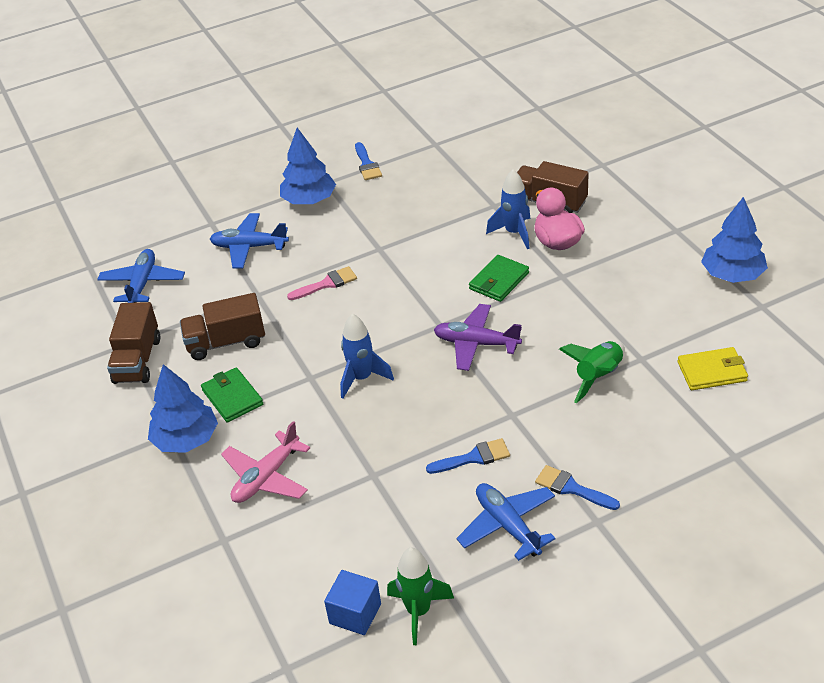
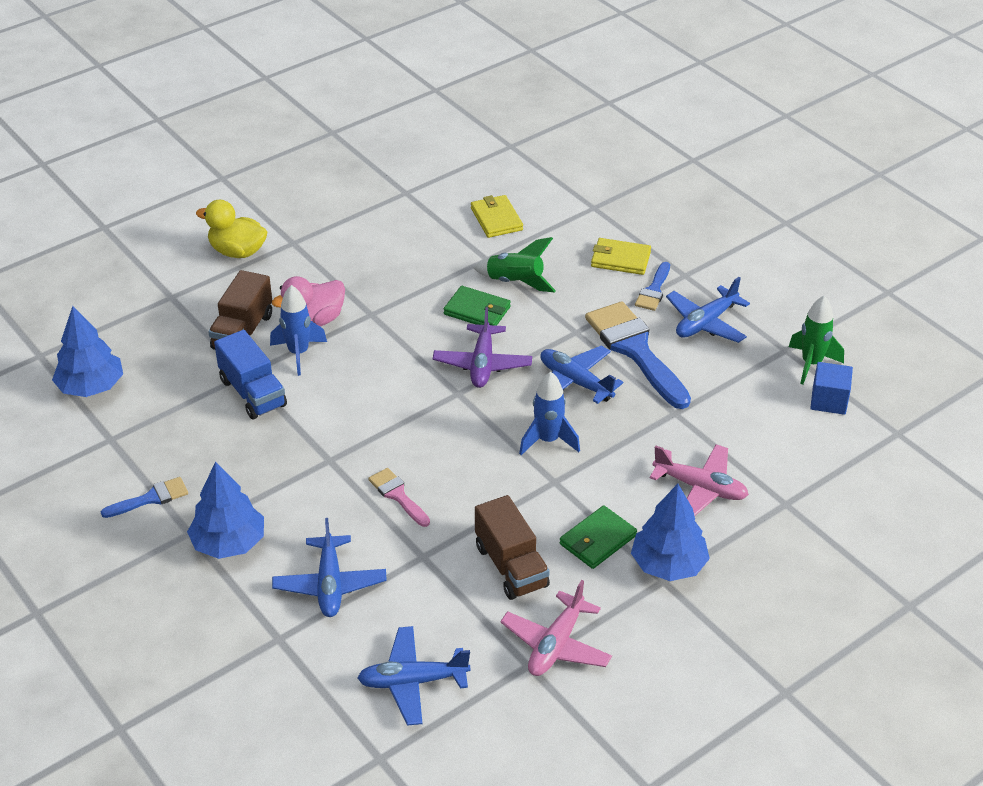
camera: 105 degrees left, 0 degrees up
(137, 360) = (556, 645): brown truck -> pink plane
(436, 406) = (575, 382): none -> blue plane
(469, 209) = (253, 393): none -> blue truck
(474, 457) = (635, 350): blue brush -> blue brush, size x2.01
(499, 281) = (382, 357): green wallet -> green wallet (477, 311)
(631, 467) = (620, 259): none -> yellow wallet
(664, 198) = (237, 252): none -> yellow duck
(732, 275) = (362, 208): blue tree -> blue tree (91, 387)

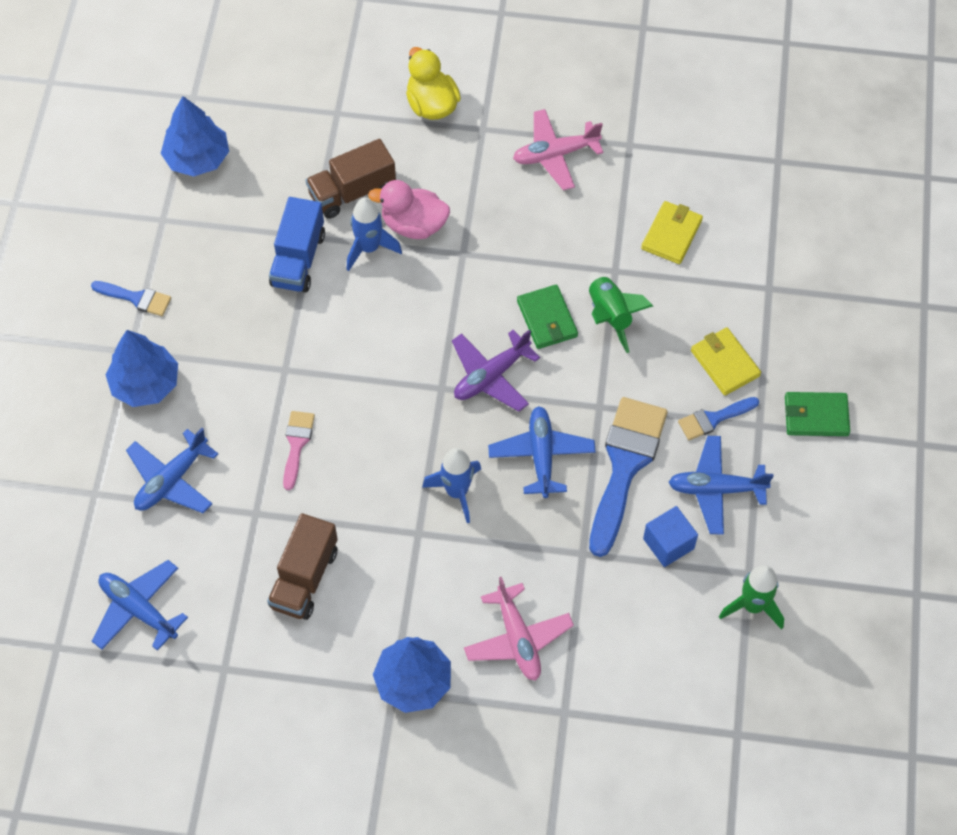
camera: 45 degrees right, 20 degrees up
(556, 645) = (260, 671): pink plane -> pink plane (555, 154)
(597, 540) = (389, 613): green wallet -> green wallet (816, 416)
(829, 400) = (721, 653): blue cube -> blue cube (668, 544)

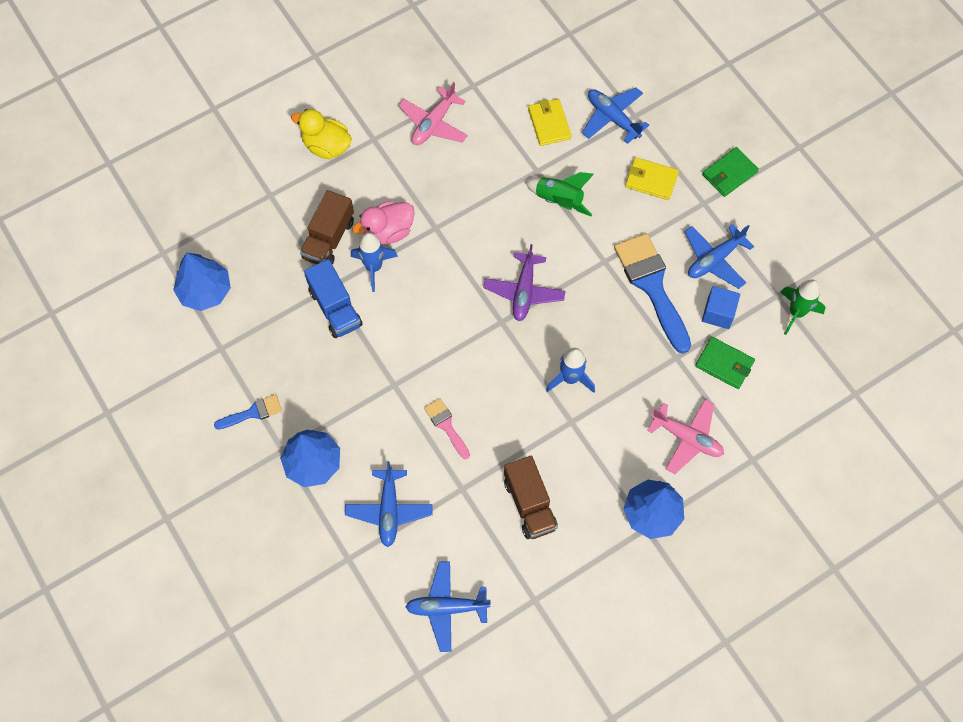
camera: 40 degrees left, 5 degrees up
(541, 455) = (598, 317): blue plane -> blue plane (612, 118)
(547, 319) = (524, 231): green wallet -> green wallet (724, 364)
(713, 419) = (675, 219): blue brush -> none

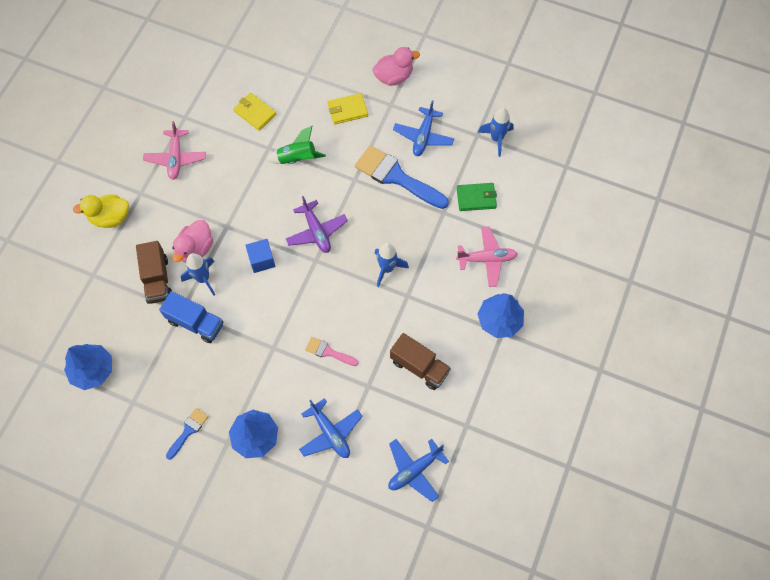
camera: 35 degrees left, 0 degrees up
(612, 118) = (294, 85): blue plane -> none
(718, 313) = (449, 168): blue cube -> blue cube (262, 260)
(729, 173) = (394, 77): green wallet -> pink duck
(796, 313) = (496, 139): green rocket -> blue rocket

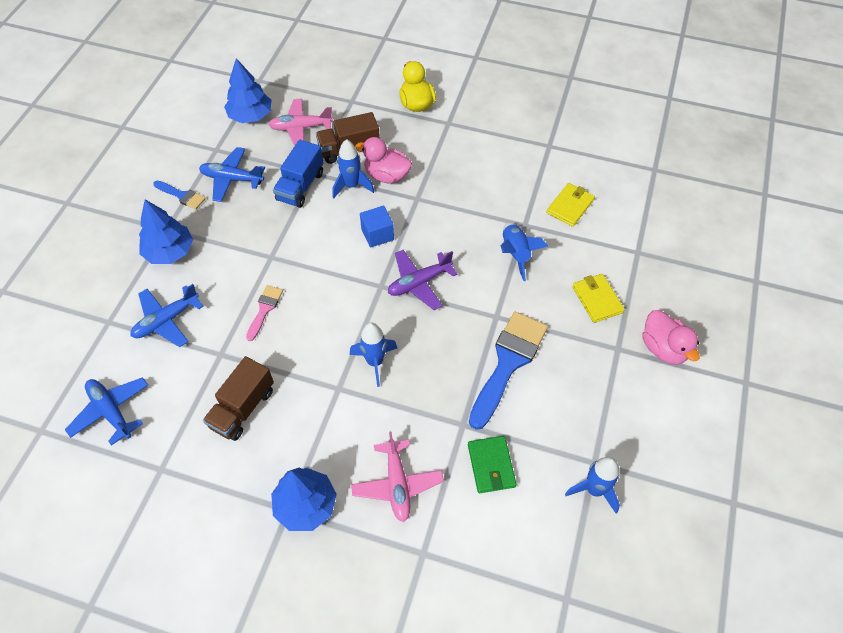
camera: 85 degrees right, 10 degrees down
(176, 158) = (495, 145): pink plane -> pink plane (301, 128)
(297, 159) = (515, 254): green rocket -> blue rocket
(423, 136) = (577, 391): blue plane -> blue plane (232, 179)

